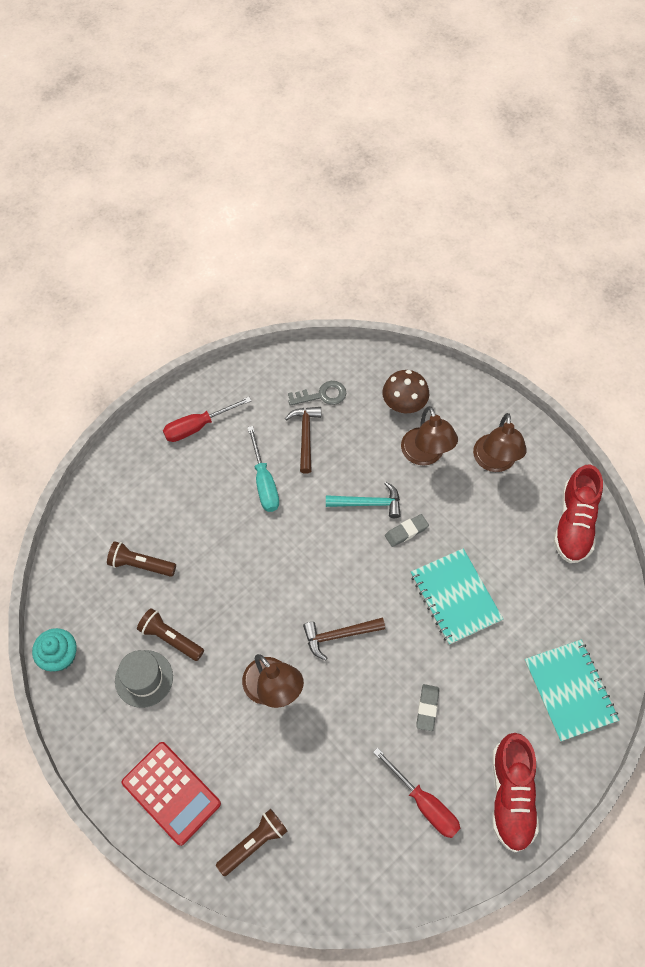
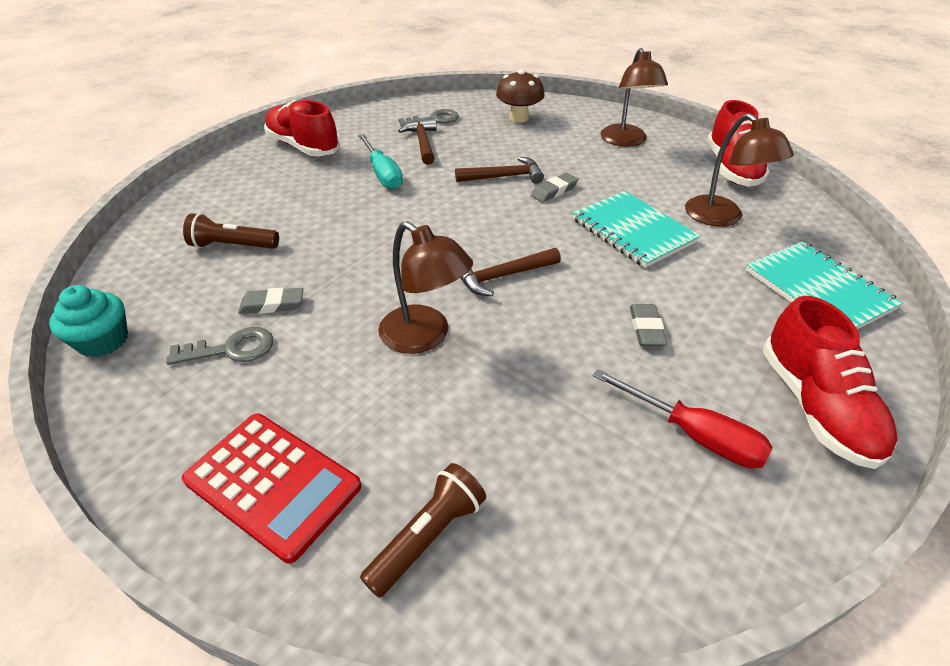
camera: 10 degrees left, 20 degrees down
(144, 678) = (231, 349): grey hat -> grey key
(170, 638) = (272, 305): brown flashlight -> grey eraser
(198, 426) = (303, 147): red screwdriver -> red shoe
(368, 503) = (504, 177): turquoise hammer -> brown hammer
(425, 455) = (553, 143): brown lamp -> brown lamp (721, 218)

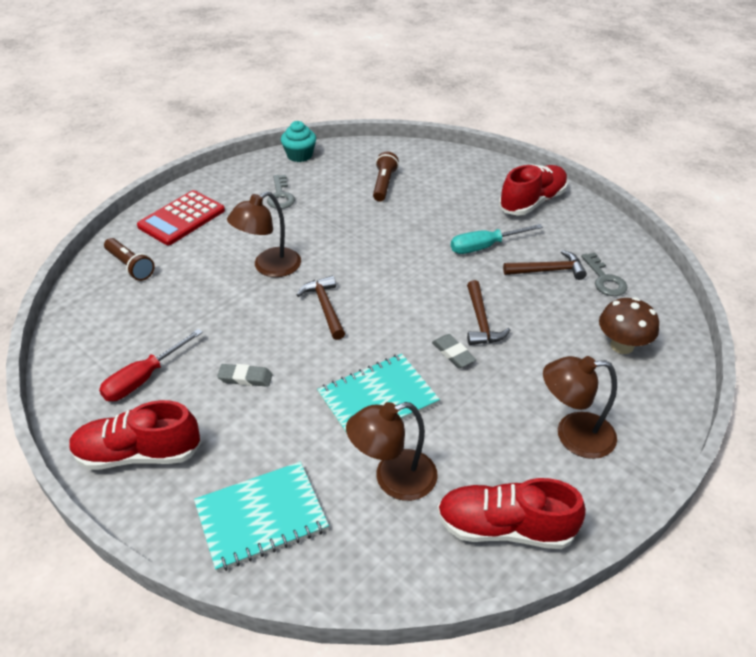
camera: 95 degrees right, 0 degrees up
(272, 305) = (317, 206): grey eraser -> none

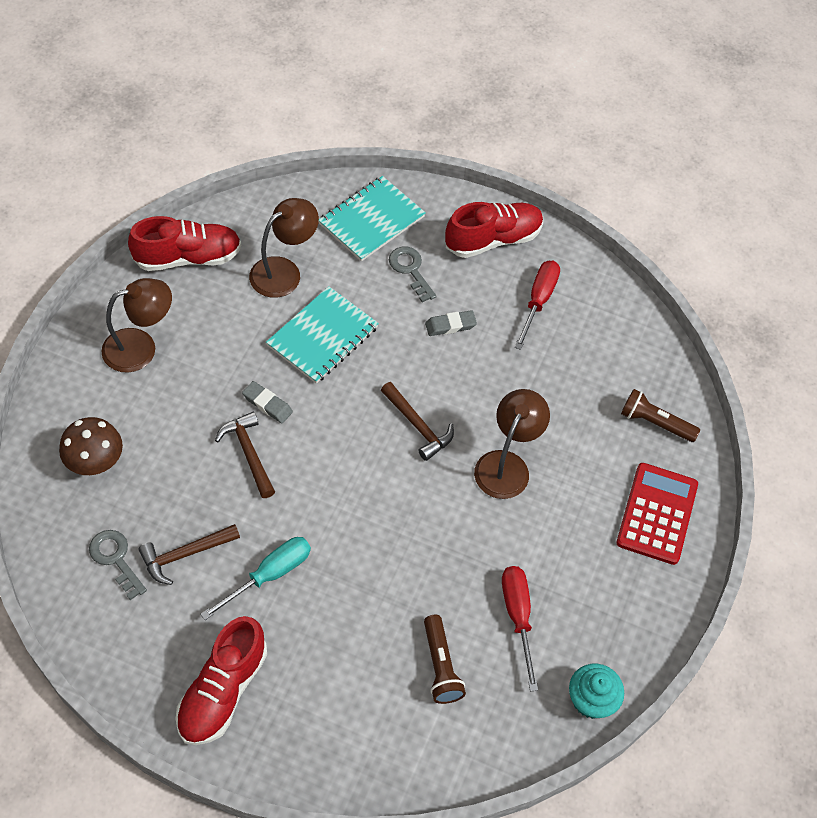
camera: 155 degrees right, 15 degrees up
(280, 196) = (565, 595): grey key -> grey key (410, 270)
(319, 193) = (518, 617): none -> red screwdriver

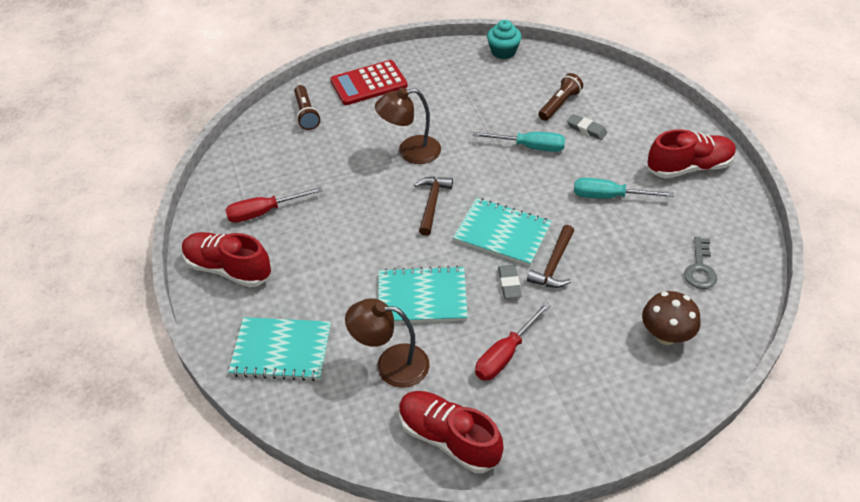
camera: 125 degrees left, 10 degrees down
(140, 347) = (559, 393): brown lamp -> none
(185, 554) = (651, 240): brown hammer -> none
(324, 447) = (502, 233): none -> turquoise notebook
(406, 573) = (529, 147): none -> turquoise screwdriver
(410, 270) = (308, 293): grey key -> none
(450, 325) = (334, 240): grey eraser -> grey eraser (586, 129)
(518, 617) = (496, 95): red screwdriver -> red screwdriver (505, 354)

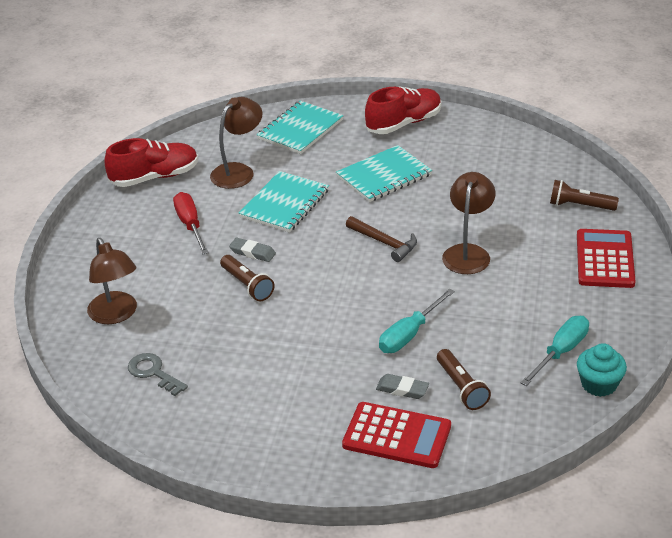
camera: 120 degrees right, 10 degrees down
(264, 212) = (455, 152): red screwdriver -> none
(502, 233) = (310, 270): turquoise notebook -> turquoise notebook (384, 176)
(553, 264) = (247, 285): brown hammer -> brown flashlight
(586, 129) = (402, 389): grey eraser -> grey eraser turned 45 degrees clockwise
(609, 196) = (291, 358): turquoise screwdriver -> turquoise screwdriver (560, 352)
(629, 116) = (397, 436): none -> red calculator
(665, 335) = (116, 315): brown mushroom -> brown lamp
(689, 167) = (277, 440): red shoe -> none

